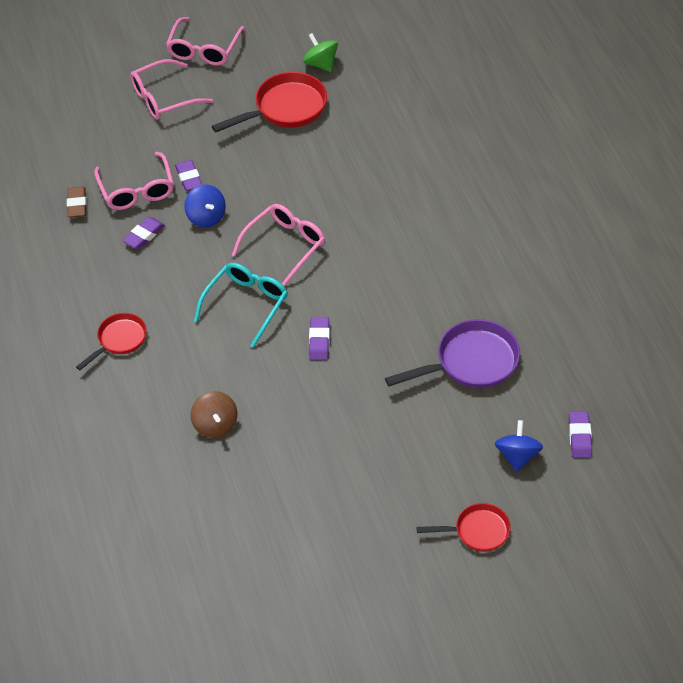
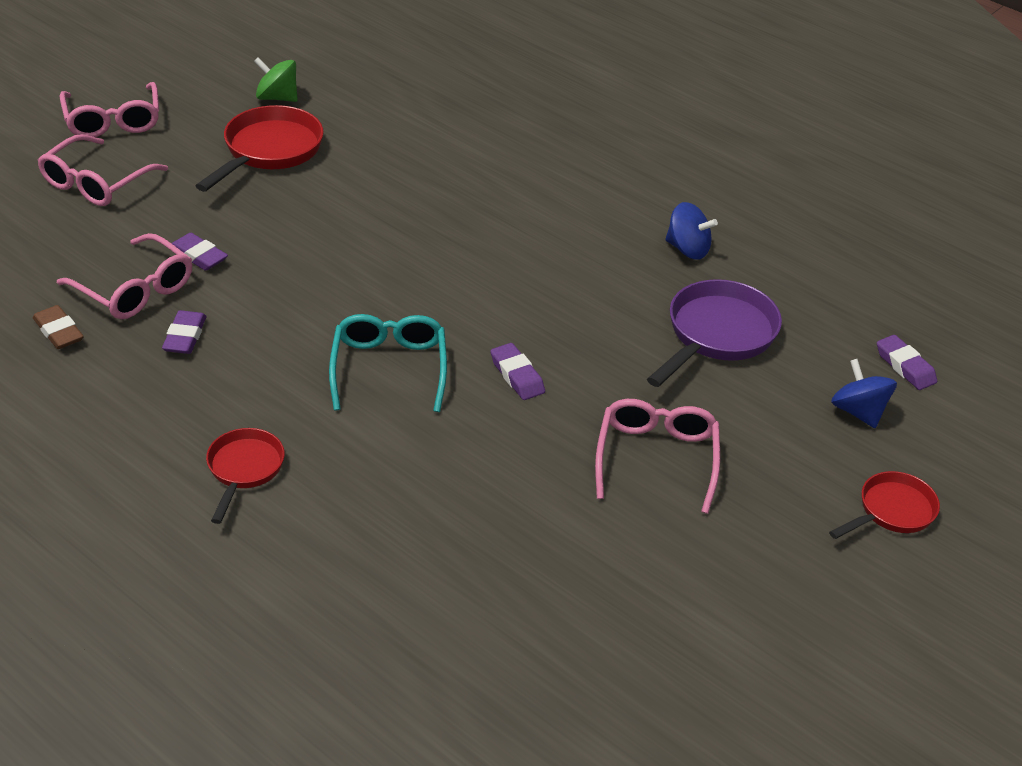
camera: 35 degrees left, 10 degrees down
(206, 217) = (256, 290): blue spinning top -> blue spinning top (687, 249)
(215, 424) = (462, 521): brown spinning top -> none
(284, 246) = (386, 290): pink glasses -> pink glasses (656, 459)

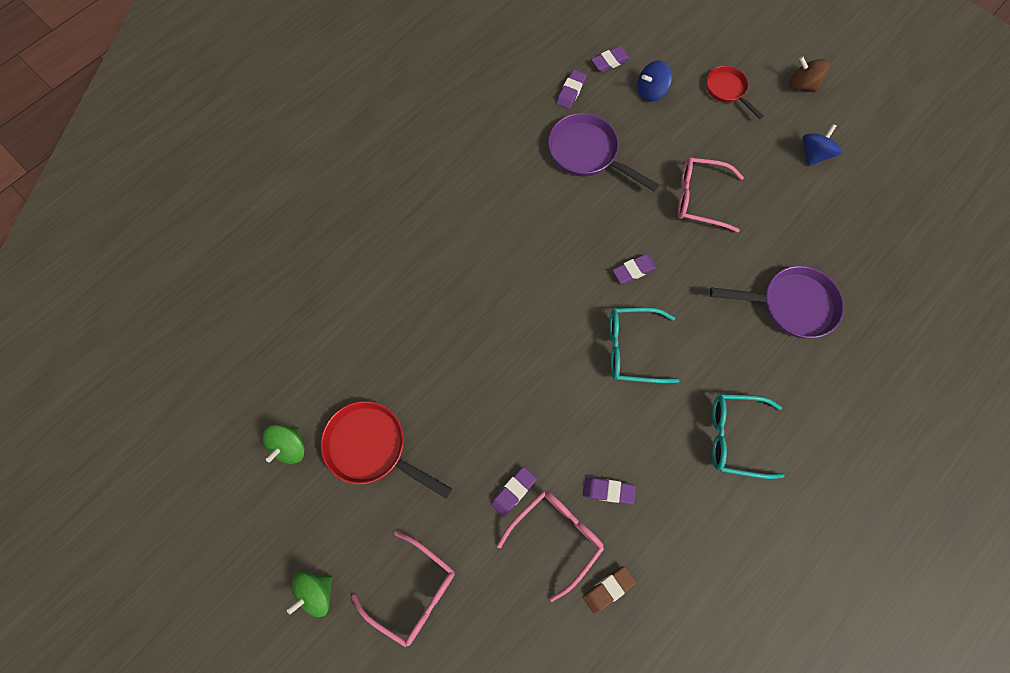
camera: 85 degrees left, 30 degrees up
(113, 120) = (316, 592): pink glasses -> green spinning top
(244, 470) = (736, 437): red pan -> turquoise glasses
(464, 557) = (791, 305): none -> purple pan
(687, 249) = (500, 159): blue spinning top -> blue spinning top (813, 154)
(830, 321) = (571, 91): none -> purple eraser
(941, 624) = (801, 84): none -> brown spinning top

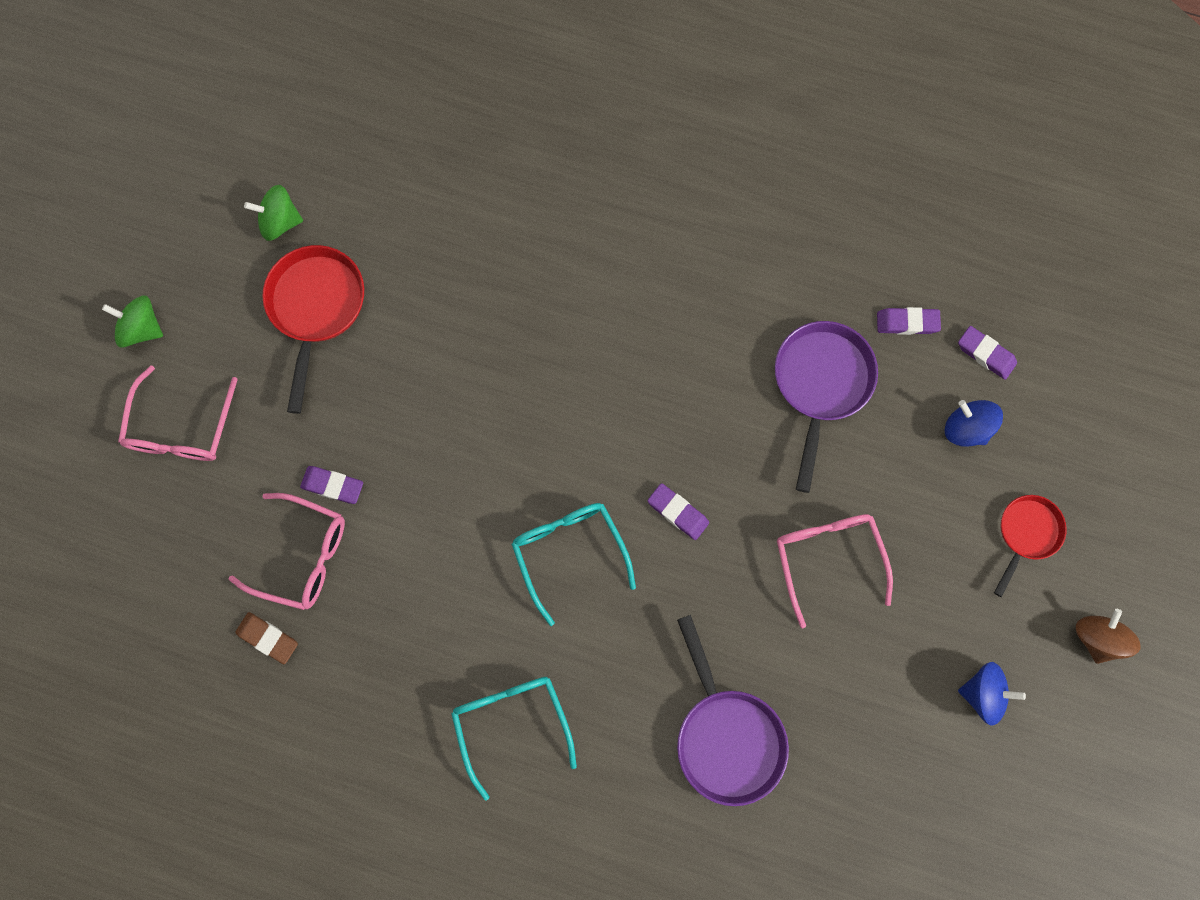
camera: 65 degrees right, 5 degrees up
(608, 491) = (379, 594): purple eraser -> none

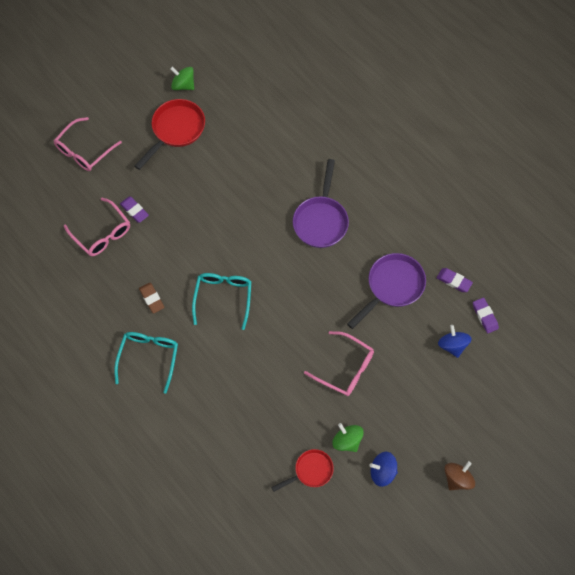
camera: 30 degrees right, 10 degrees down
(142, 329) = (94, 100): green spinning top -> green spinning top (347, 441)
(268, 638) = (64, 260): brown eraser -> brown eraser (152, 299)
(677, 512) = (285, 307): purple eraser -> none
(726, 736) = (245, 420): purple pan -> purple pan (321, 220)
(828, 559) = (345, 368): pink glasses -> pink glasses turned 105 degrees clockwise
(982, 693) = (382, 471): blue spinning top -> blue spinning top turned 150 degrees clockwise
(1026, 534) = (452, 410): red pan -> red pan (310, 471)

